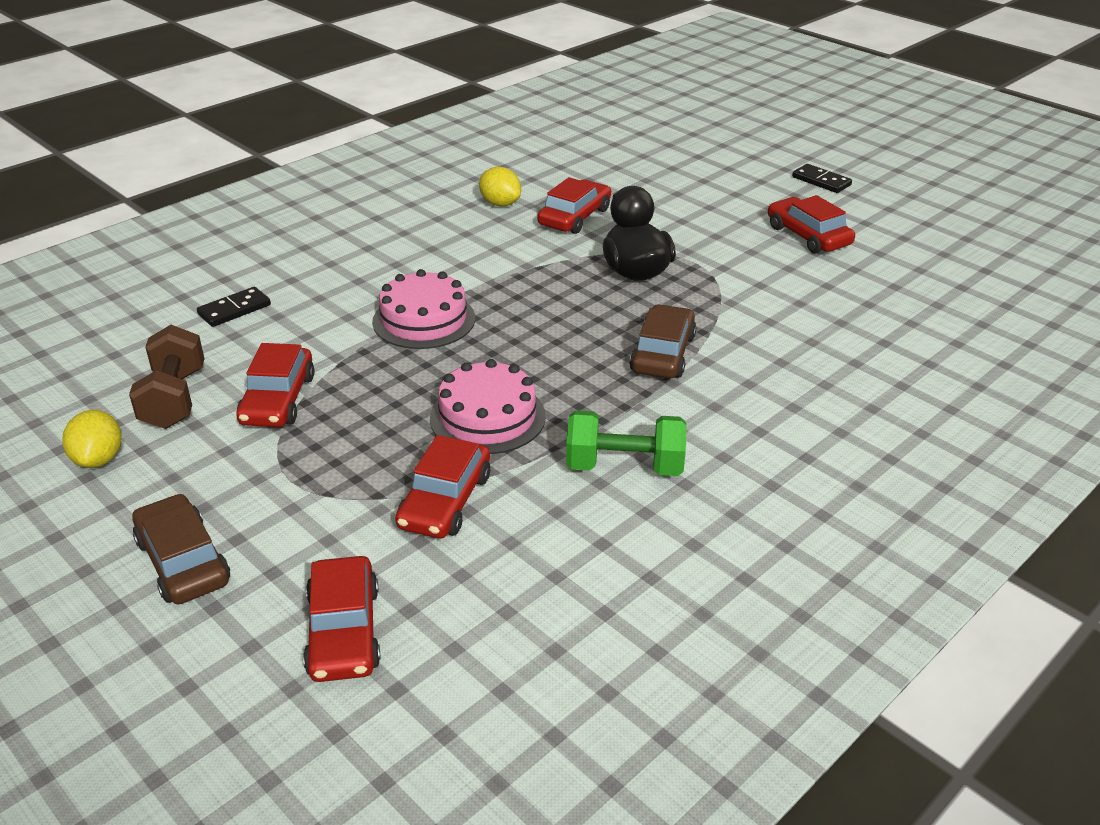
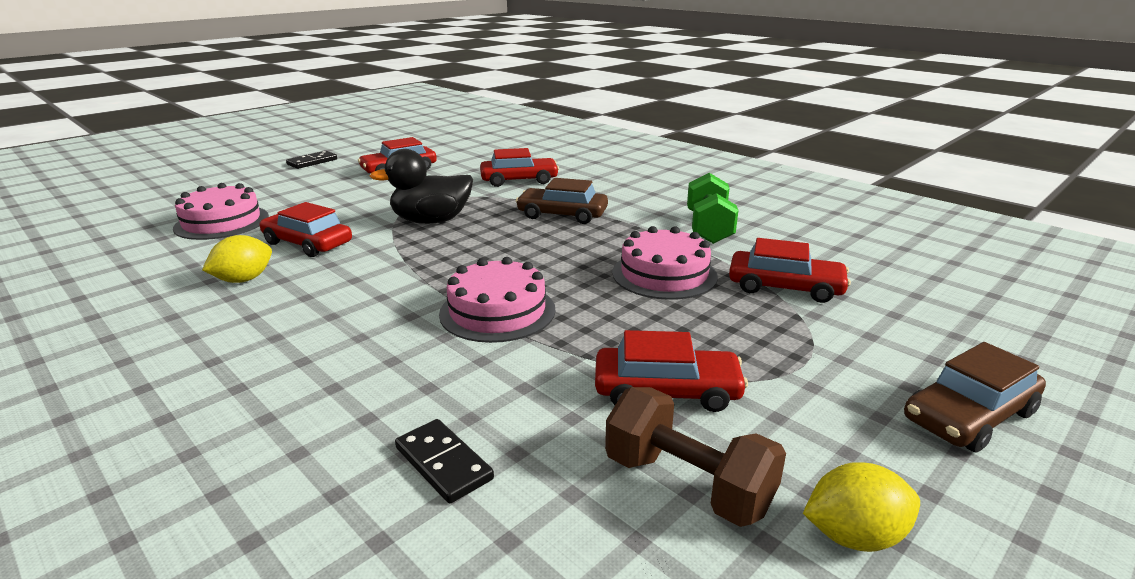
camera: 90 degrees left, 10 degrees down
(174, 399) = (687, 484): brown dumbbell -> brown dumbbell turned 45 degrees clockwise
(343, 631) = (964, 318): red car -> red car (519, 180)
(624, 171) = (222, 222): none -> pink cake

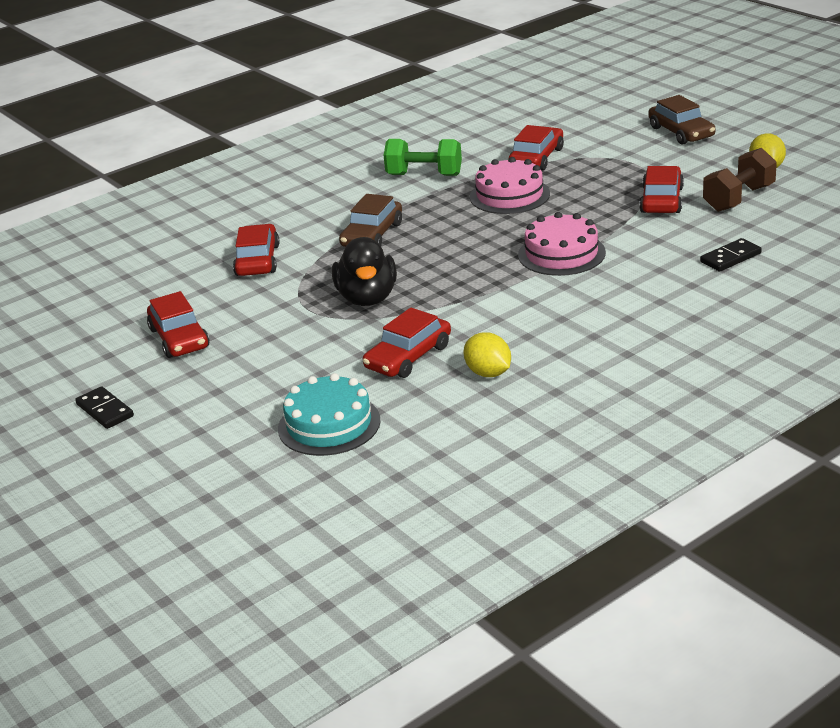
camera: 80 degrees left, 5 degrees up
(222, 222) = (329, 424): pink cake -> turquoise cake

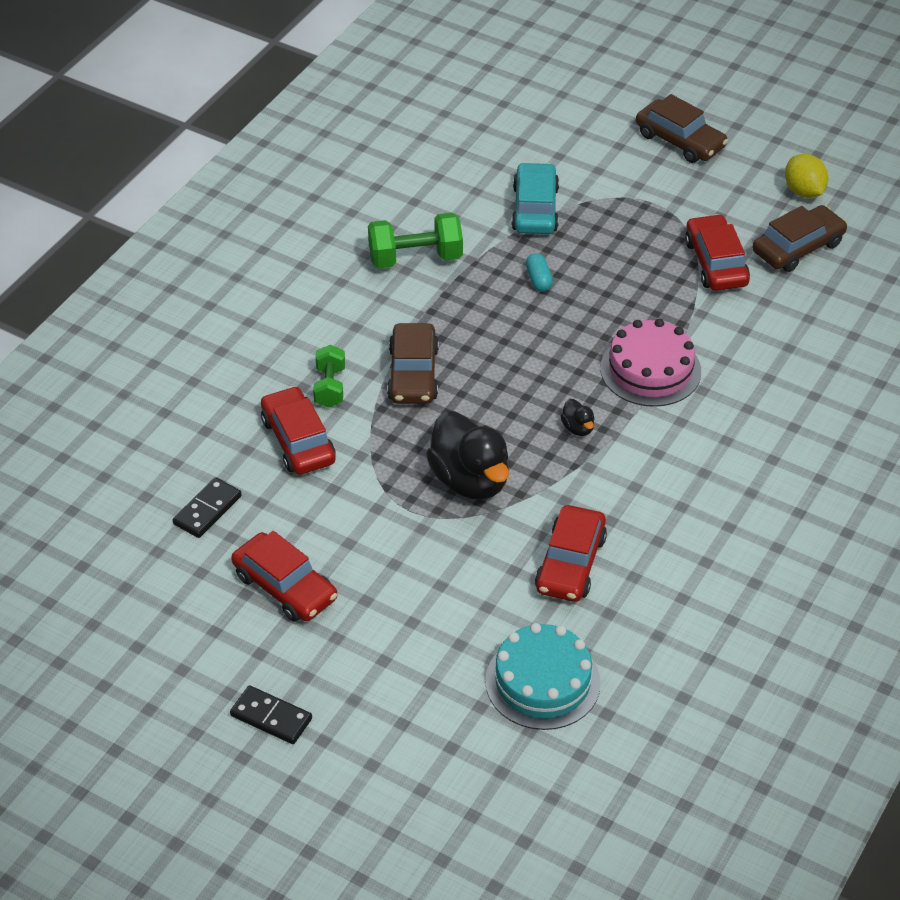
camera: 25 degrees left, 15 degrees up
(304, 235) = (330, 387): none -> green dumbbell
(476, 280) = (578, 428): none -> black duck
(488, 373) = (670, 570): yellow lemon -> none
(509, 195) = (538, 280): pink cake -> turquoise capsule
(536, 158) = (535, 209): red car -> turquoise car
(730, 258) = (834, 346): black domino -> black domino (207, 510)
(739, 198) = (798, 247): brown dumbbell -> brown car

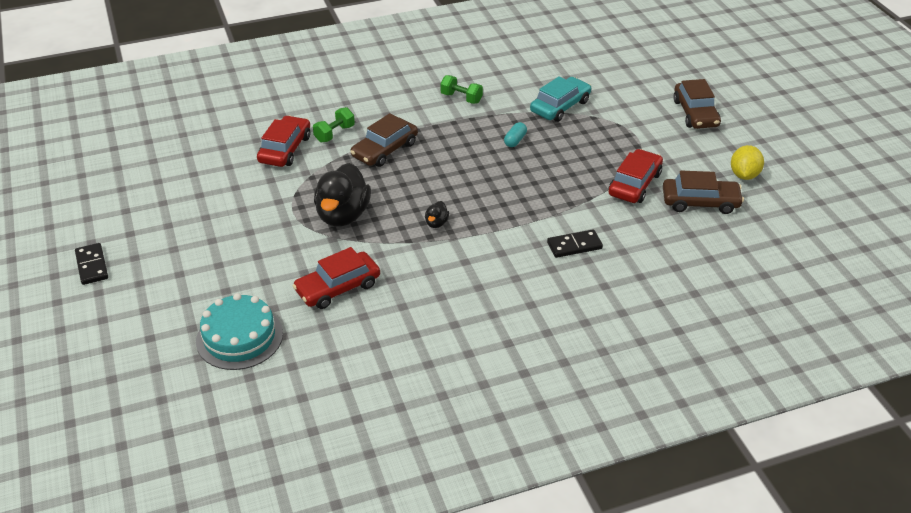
camera: 40 degrees right, 5 degrees down
(207, 510) = (200, 156): black domino -> black domino (574, 245)
(285, 587) = (184, 211): red car -> none
(415, 258) = (461, 98): green dumbbell -> green dumbbell, size x0.64
(650, 370) = (519, 217): pink cake -> none

